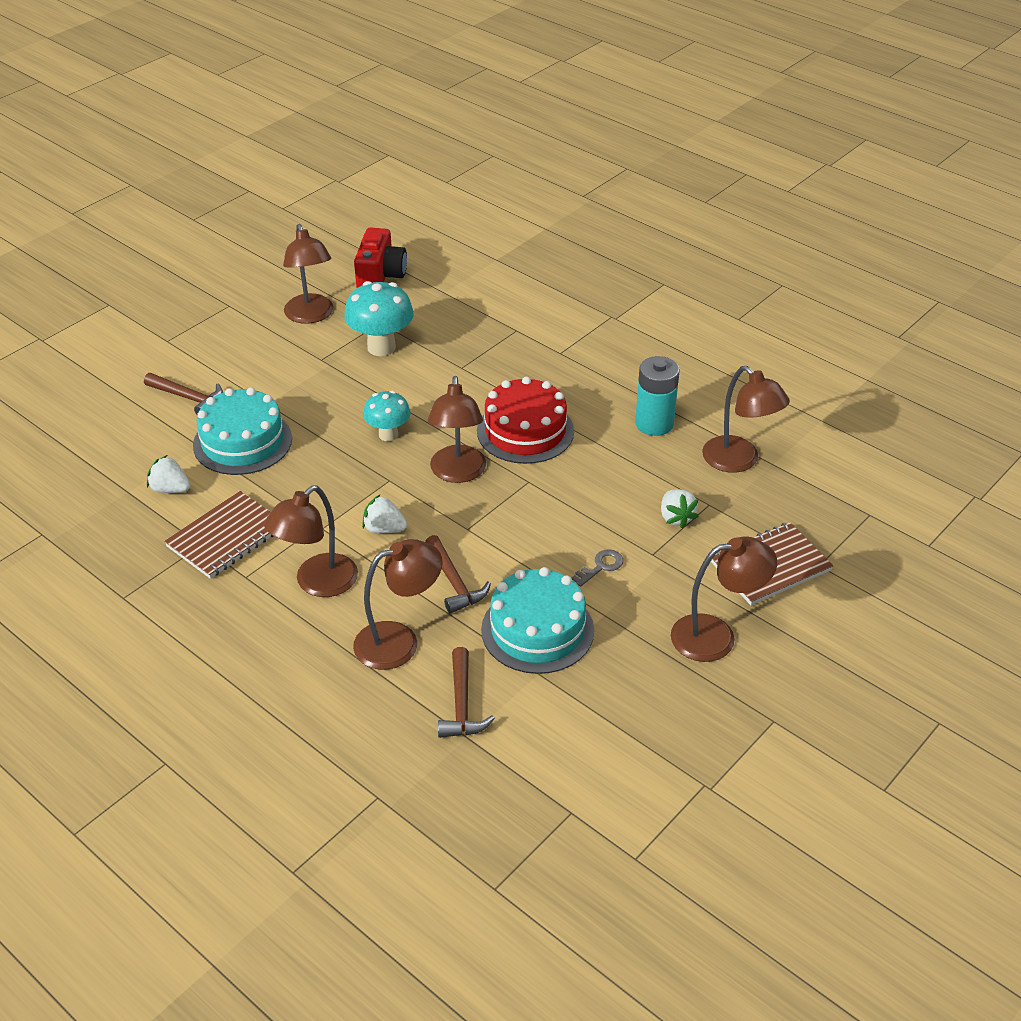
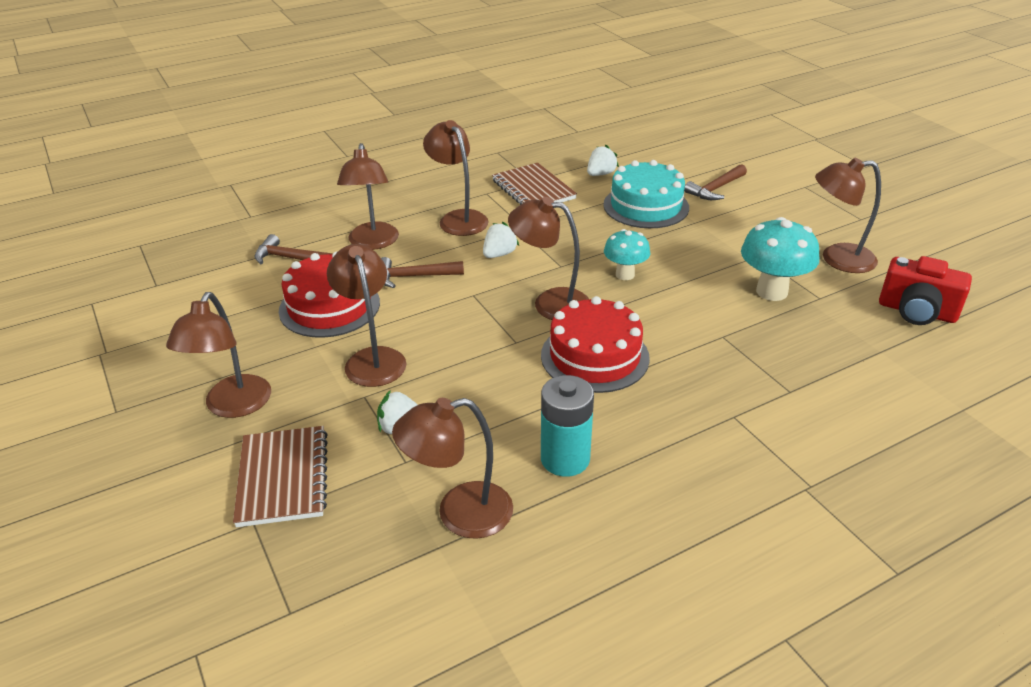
camera: 110 degrees right, 5 degrees down
(537, 630) = (329, 306): turquoise cake -> red cake
(601, 566) = (372, 358): grey key -> brown lamp

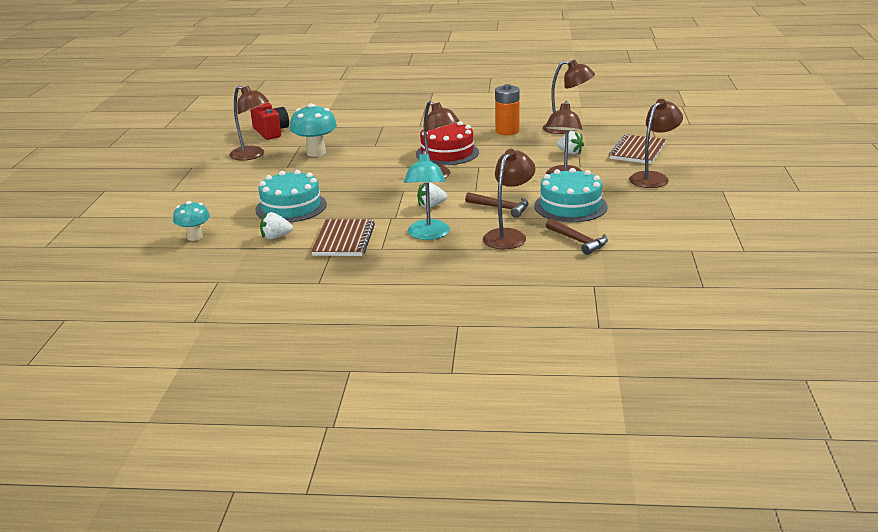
camera: 145 degrees left, 10 degrees down
(329, 306) = (570, 206): red cake -> turquoise cake
(458, 218) = (428, 235): brown lamp -> turquoise lamp
(565, 459) = (507, 131): turquoise battery -> orange battery
(625, 274) = (375, 177): turquoise mushroom -> turquoise mushroom (195, 237)
(716, 189) = (226, 204): brown hammer -> none

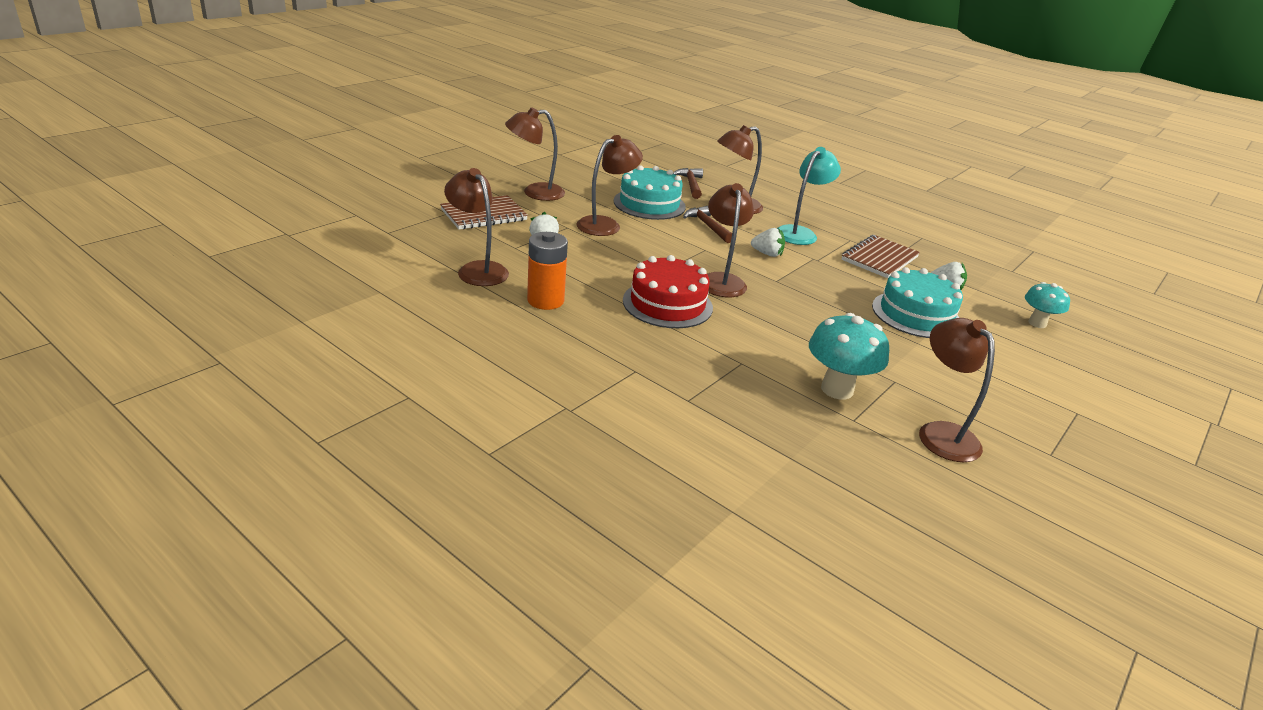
camera: 150 degrees left, 5 degrees up
(271, 132) = (887, 488): red camera -> none

